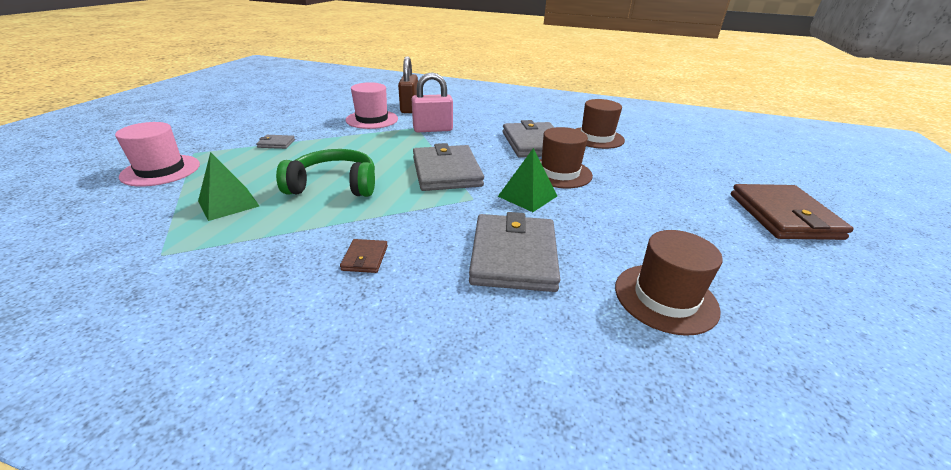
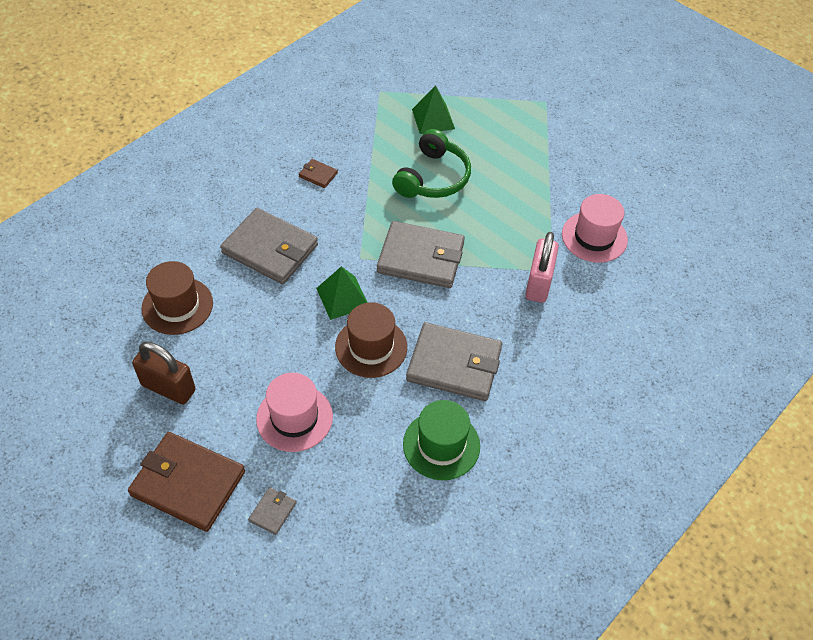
camera: 115 degrees right, 20 degrees up
(161, 170) = (513, 85): pink hat -> pink hat (294, 418)
(276, 143) = (546, 152): grey wallet -> grey wallet (272, 512)
(409, 108) = (627, 284): brown padlock -> brown padlock (168, 388)
(596, 138) = (441, 445): brown hat -> green hat

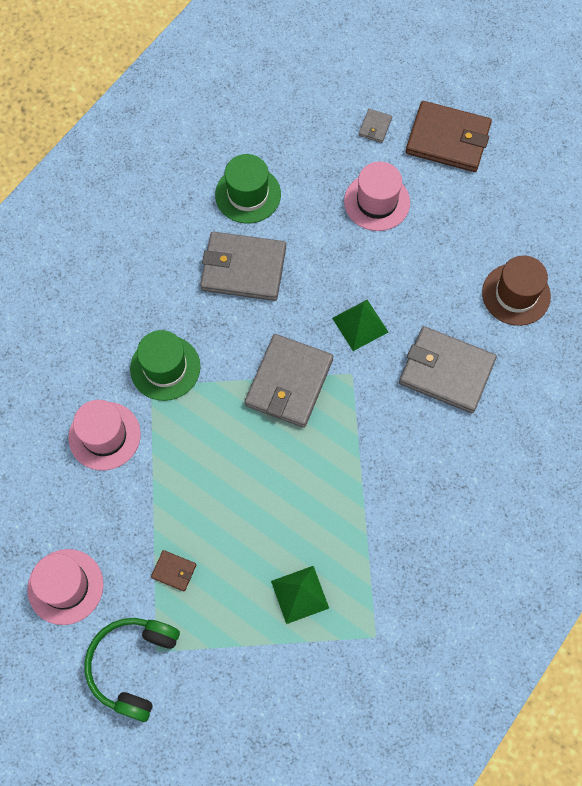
camera: 175 degrees right, 15 degrees up
(168, 388) = (493, 214): brown padlock -> none
(318, 175) = (421, 480): brown wallet -> brown wallet (174, 571)
(371, 347) = (323, 276): brown hat -> none
(421, 258) = (289, 382): grey wallet -> grey wallet turned 75 degrees counterclockwise
(432, 177) = (289, 496): green headphones -> green headphones (133, 666)
(538, 283) = (165, 368): pink padlock -> green hat
(619, 143) = (65, 586): none -> pink hat

